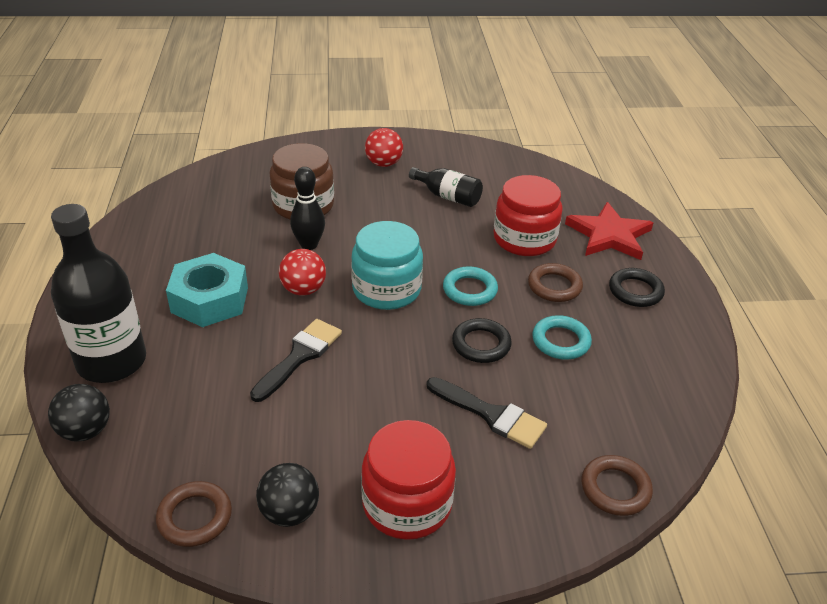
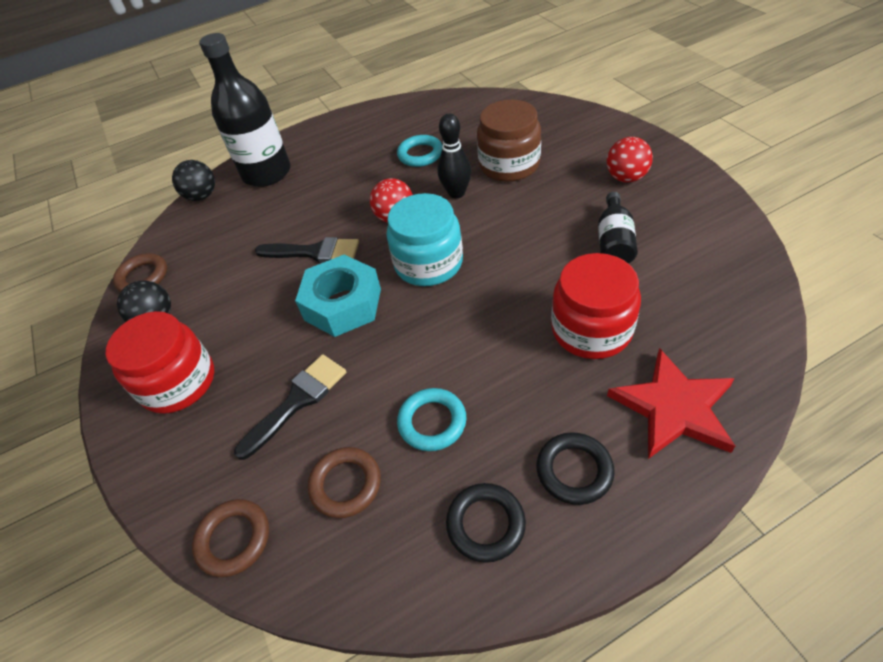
camera: 75 degrees right, 10 degrees up
(209, 300) = (352, 180): turquoise nut -> turquoise nut (342, 304)
(470, 290) = (468, 319): turquoise ring -> turquoise ring (420, 154)
(481, 344) = (390, 358): black ring -> black ring (485, 524)
(491, 415) = (297, 401): black brush -> black brush turned 150 degrees counterclockwise
(554, 286) = (524, 385): brown ring -> brown ring (346, 484)

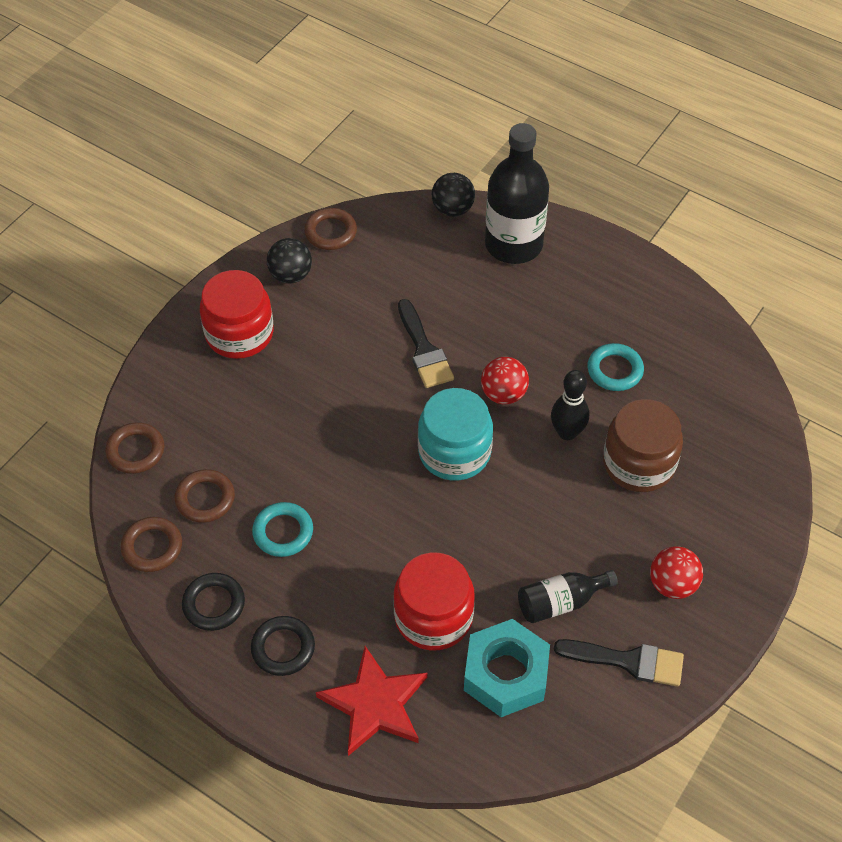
camera: 55 degrees right, 5 degrees up
(297, 401) = (260, 427): black brush -> black brush (628, 661)
(342, 304) = (372, 407): turquoise nut -> turquoise nut (505, 674)
(372, 568) = (152, 547): none -> brown ring

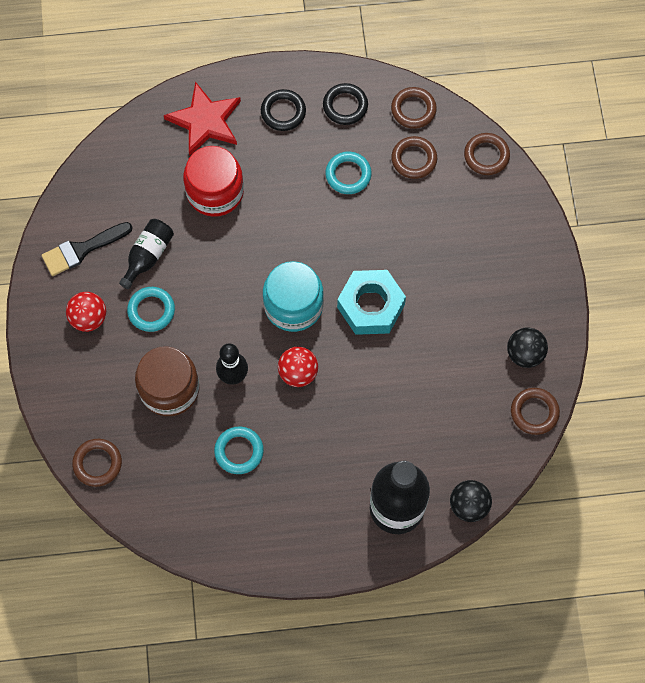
camera: 140 degrees right, 15 degrees up
(239, 333) = (510, 282): red jar -> none
(424, 350) = (379, 366): black brush -> none
(505, 674) = (146, 190): turquoise nut -> turquoise nut (371, 306)
(600, 546) = (151, 310): none -> turquoise ring
(760, 448) = (97, 463): none -> brown ring

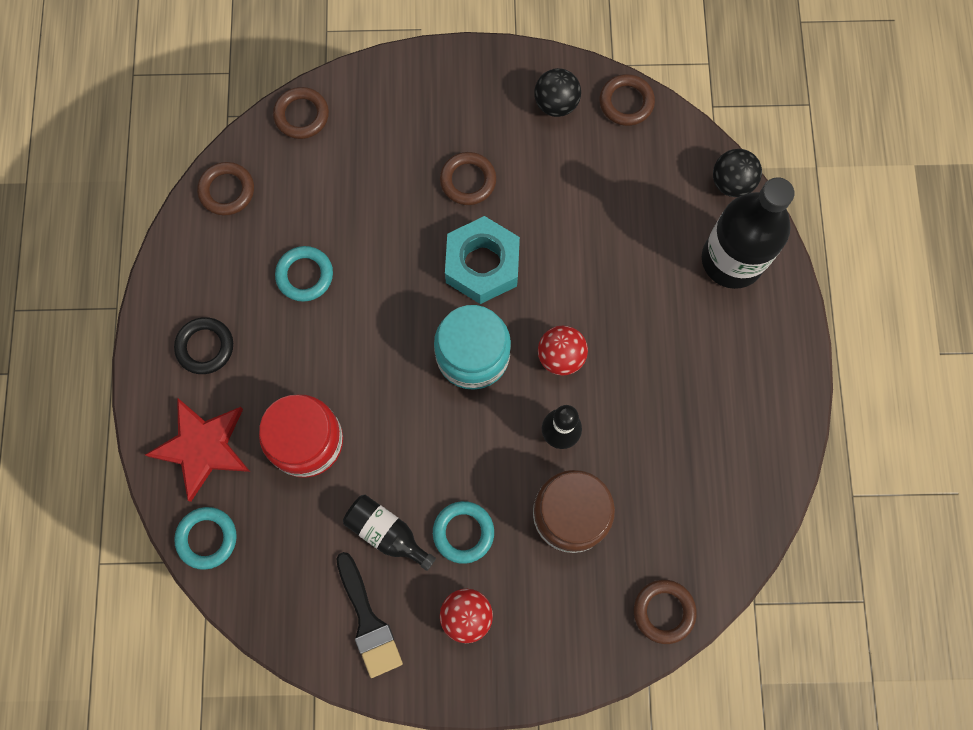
camera: 85 degrees left, 5 degrees up
(239, 451) = (656, 434): turquoise ring -> turquoise ring (207, 538)
(345, 106) = (209, 270): black ring -> none
(414, 159) = (295, 197): brown ring -> brown ring (468, 181)

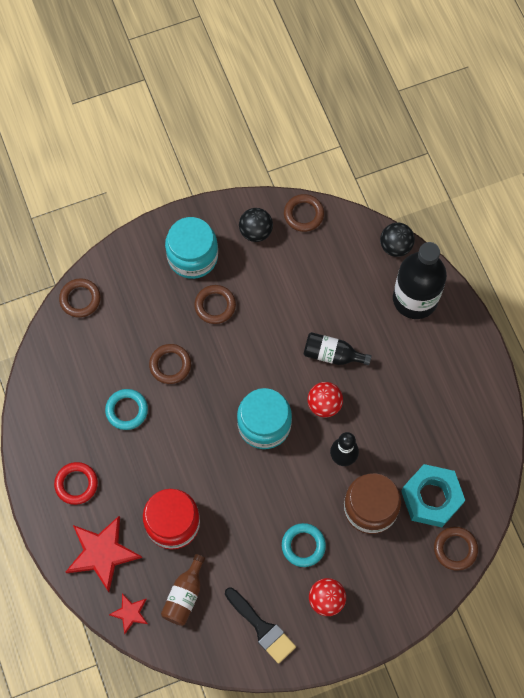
camera: 20 degrees left, 5 degrees down
(205, 347) = (76, 484): black ring -> red ring
(207, 538) = (130, 613): turquoise ring -> red star
(227, 191) = (48, 370): brown ring -> brown ring (170, 365)
(285, 541) = (184, 595): none -> brown bottle
(386, 533) = (251, 565): black bottle -> black bottle (332, 354)
(463, 109) = (192, 256): none -> turquoise jar
(482, 265) = (247, 360): turquoise nut -> turquoise nut (431, 498)

